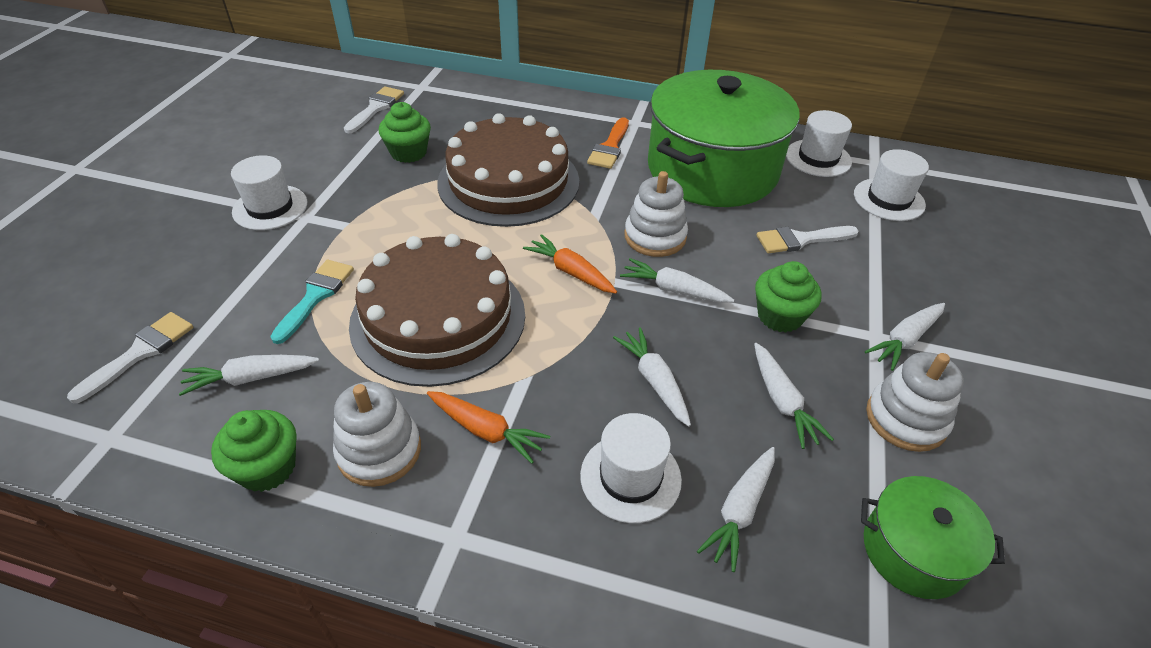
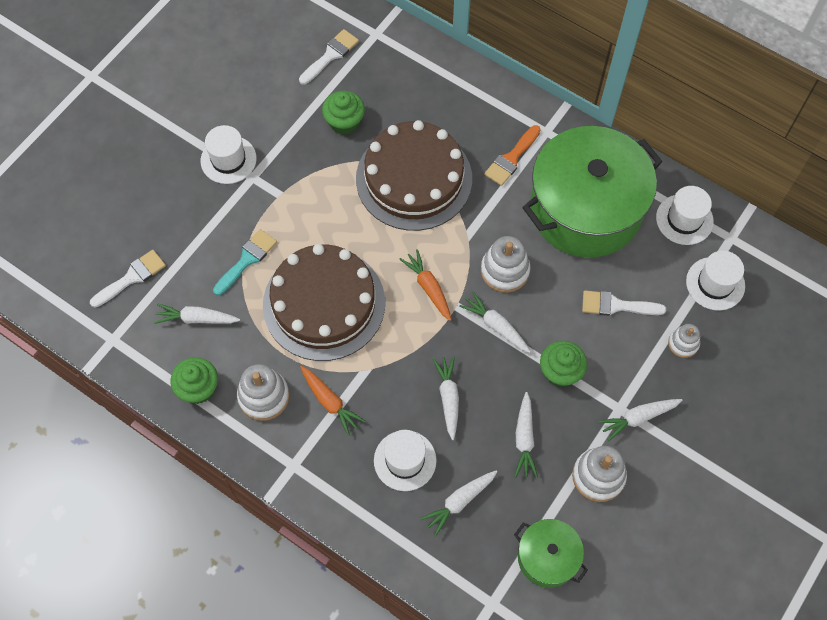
camera: 20 degrees right, 20 degrees up
(898, 256) = (683, 343): none -> white stacking toy

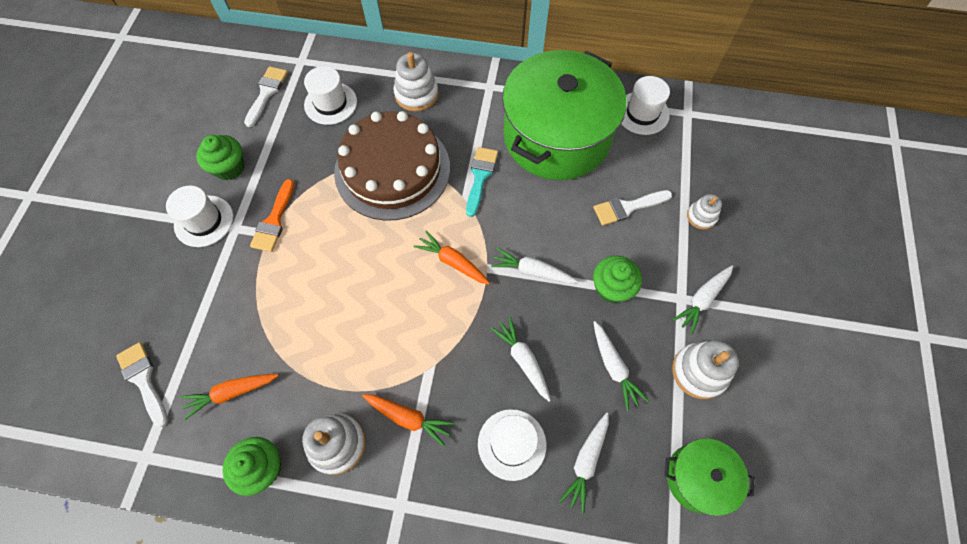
camera: 25 degrees left, 0 degrees up
(132, 277) = (143, 379): white brush -> white brush turned 60 degrees counterclockwise
(197, 318) = (232, 393): white carrot -> orange carrot
(247, 260) = (261, 310): turquoise brush -> turquoise brush (480, 177)
(324, 303) = (358, 320): brown cake -> none
(344, 122) = (305, 145): green cupcake -> green cupcake (229, 167)
(505, 271) = (515, 217): white stacking toy -> white stacking toy (416, 94)
(511, 158) = (471, 119): orange brush -> orange brush (274, 221)
(715, 283) = (697, 155): white hat -> white hat (330, 103)

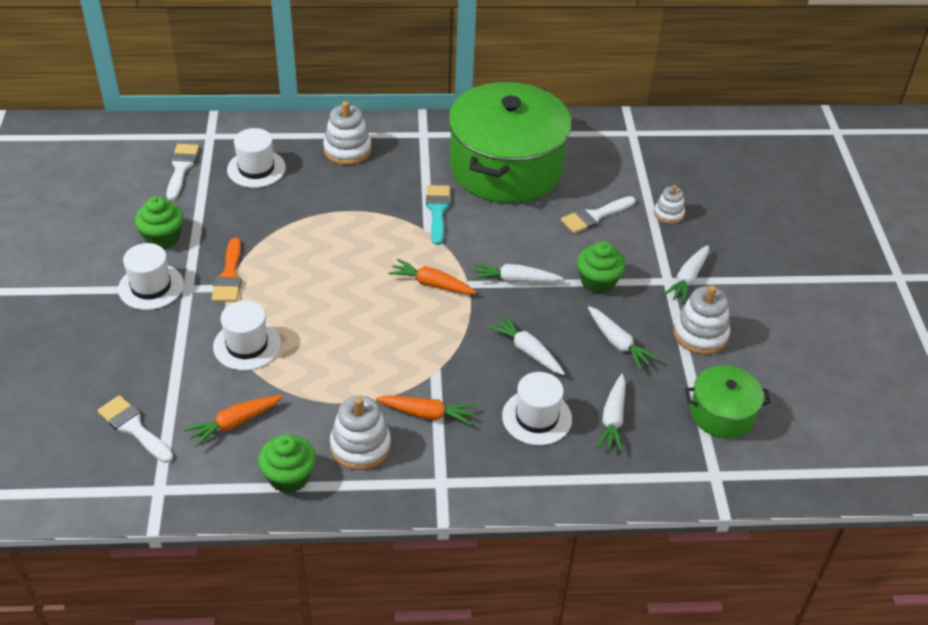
camera: 15 degrees left, 20 degrees down
(392, 169) = (343, 216): brown cake -> none
(642, 113) = (587, 138): white hat -> white hat (247, 345)

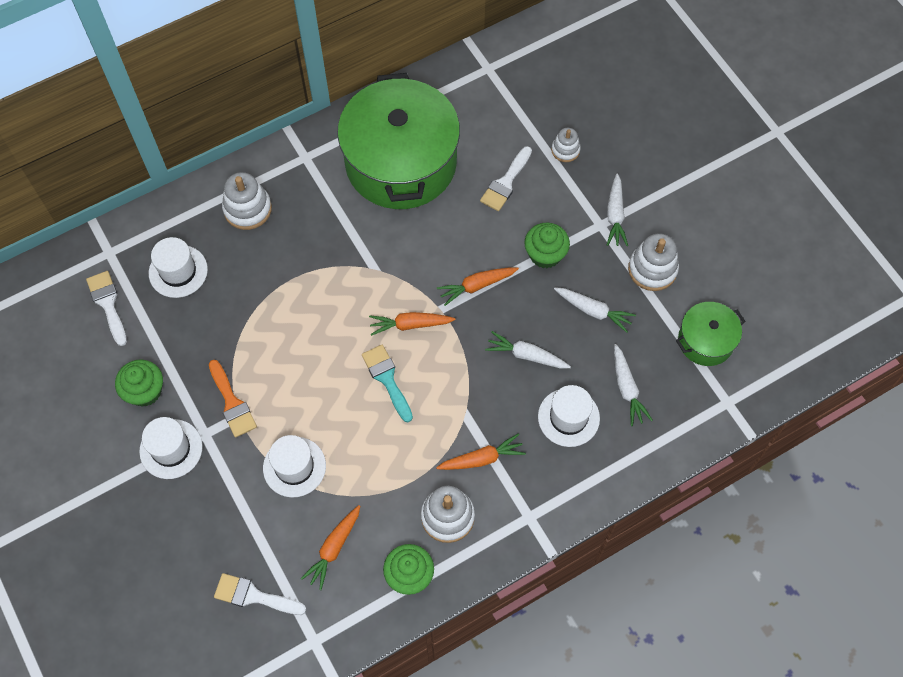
camera: 25 degrees left, 20 degrees up
(438, 211) = (369, 241): turquoise brush -> turquoise brush (387, 379)
(515, 280) = (476, 286): white carrot -> orange carrot

